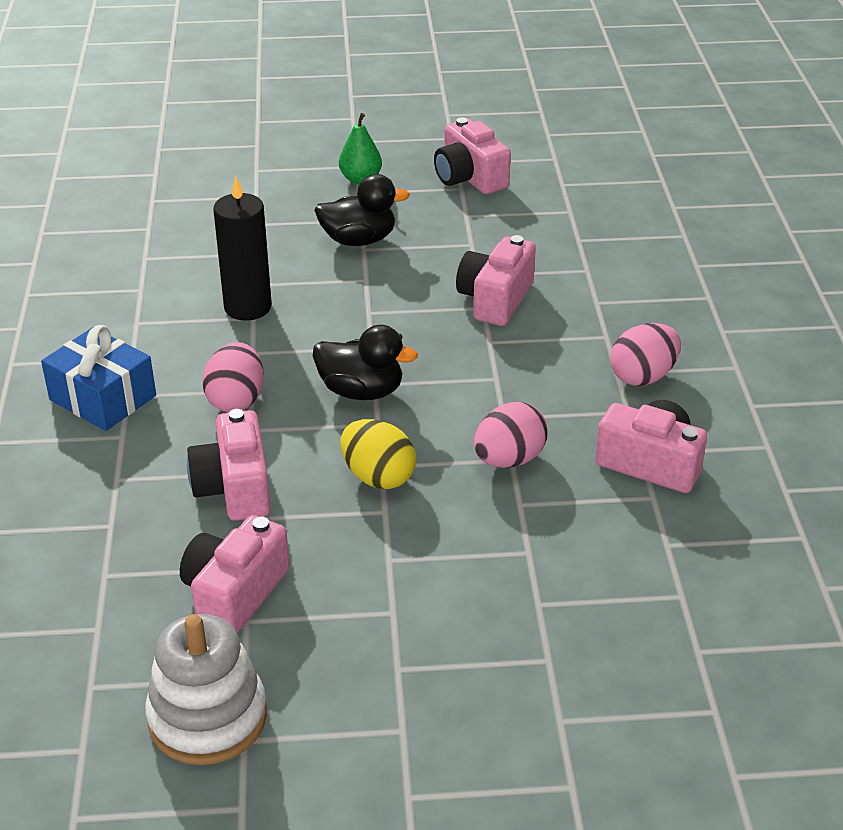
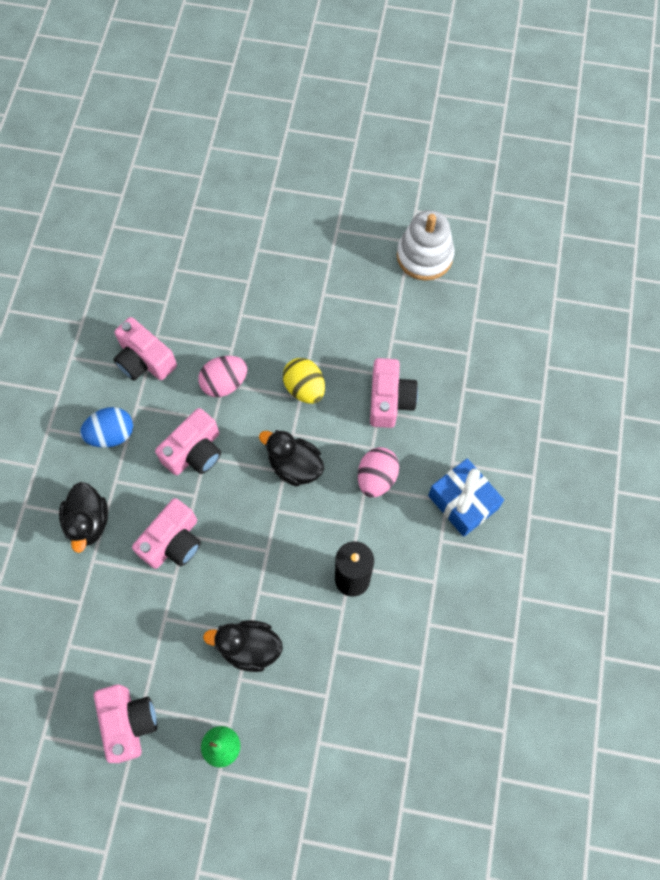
camera: 165 degrees left, 30 degrees up
(234, 594) = (401, 324): pink camera -> pink camera (194, 451)
(615, 297) = (88, 522): none -> black duck
(643, 376) = (111, 434): pink egg -> blue egg

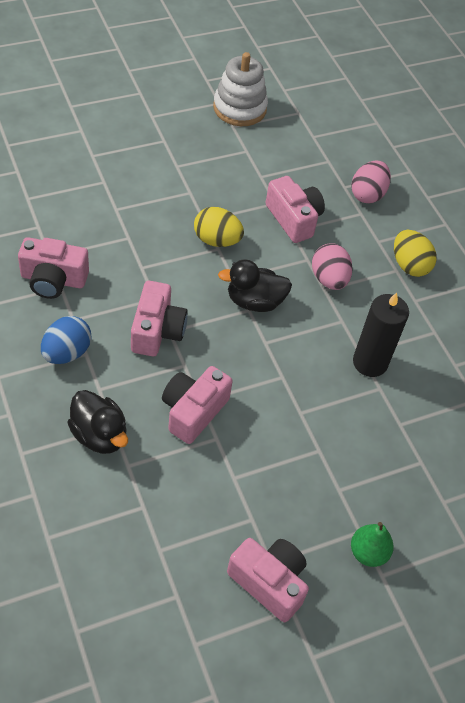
camera: 40 degrees left, 15 degrees down
(173, 542) = (193, 411): pink camera -> pink camera turned 150 degrees counterclockwise
(224, 383) = (143, 266): pink egg -> pink egg (367, 194)
(249, 648) = (328, 460): black duck -> none
(463, 502) = (409, 265): blue gift -> yellow egg

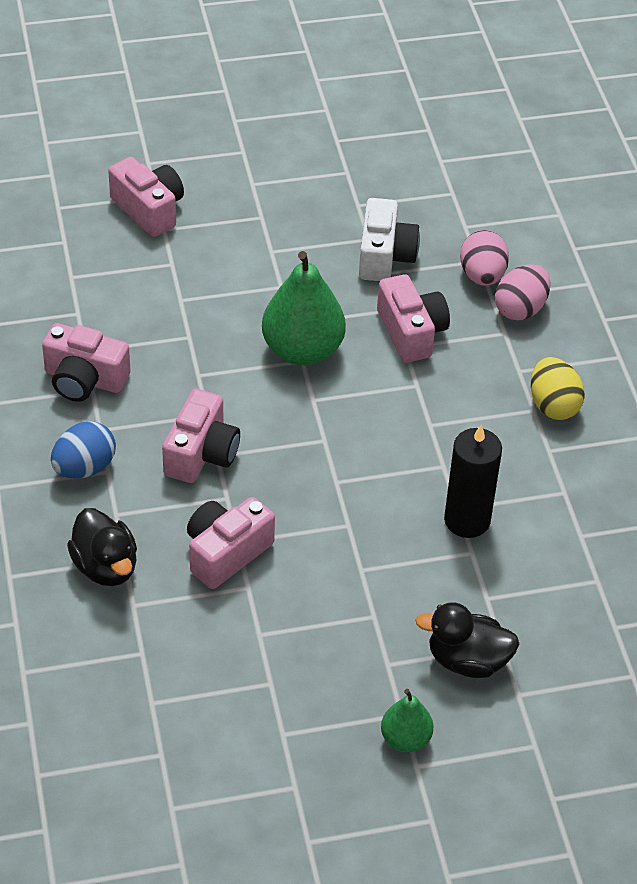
camera: 15 degrees right, 5 degrees down
(217, 240) = (302, 350): yellow egg -> green pear
(239, 108) = (373, 181): white stacking toy -> none
(254, 301) = (334, 430): black duck -> black duck (467, 660)
(261, 163) = (384, 256): none -> white camera
(269, 582) = (275, 755): pink camera -> pink camera (149, 209)
(329, 279) = (439, 412): pink egg -> pink egg (482, 275)

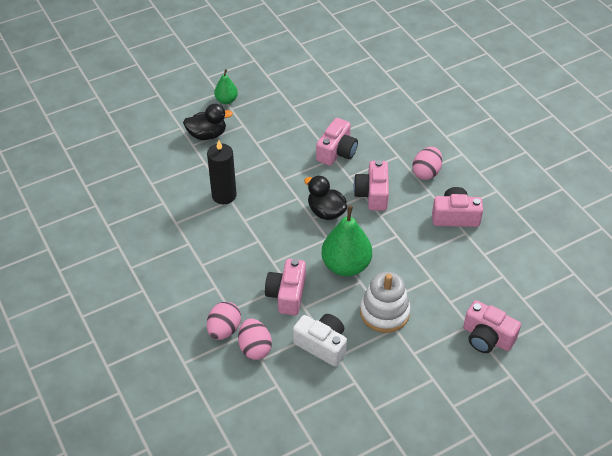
camera: 165 degrees right, 0 degrees up
(84, 468) = (426, 172): blue egg -> pink egg
(105, 567) = (389, 133): black duck -> black duck (326, 212)
(276, 273) = (384, 312): none -> white stacking toy
(384, 256) = (322, 345): white camera -> white camera turned 135 degrees clockwise
(411, 332) = (287, 294): pink camera -> pink camera turned 45 degrees clockwise
(553, 405) = (191, 270): yellow egg -> none

